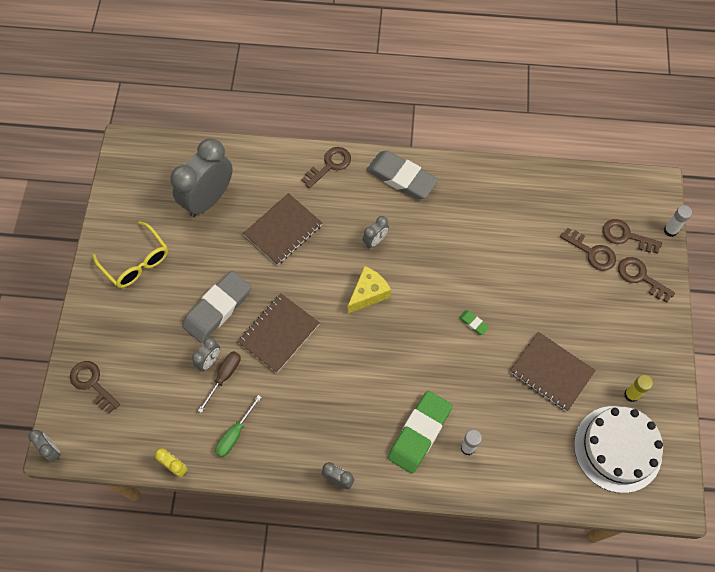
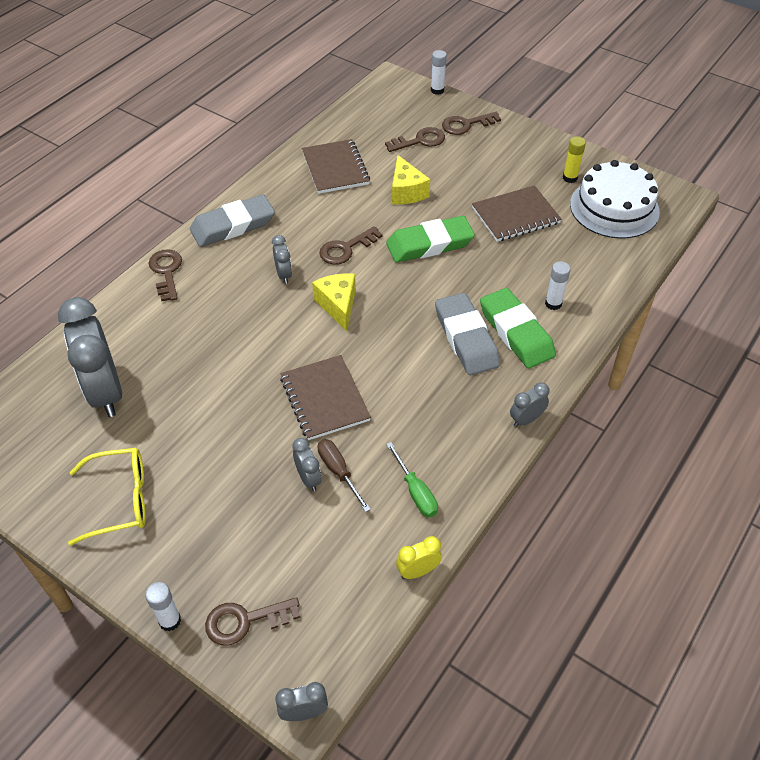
camera: 60 degrees left, 15 degrees down
(73, 342) = (170, 620): none -> white glue stick
(217, 308) = (249, 442): grey eraser -> grey eraser (466, 338)
(283, 230) = (206, 342): brown notebook -> brown notebook (335, 168)
(473, 323) = (429, 244): green eraser -> green eraser, size x2.48
(522, 275) = (406, 191): none -> yellow cheese
(626, 236) = (421, 115): brown key -> brown key (346, 249)

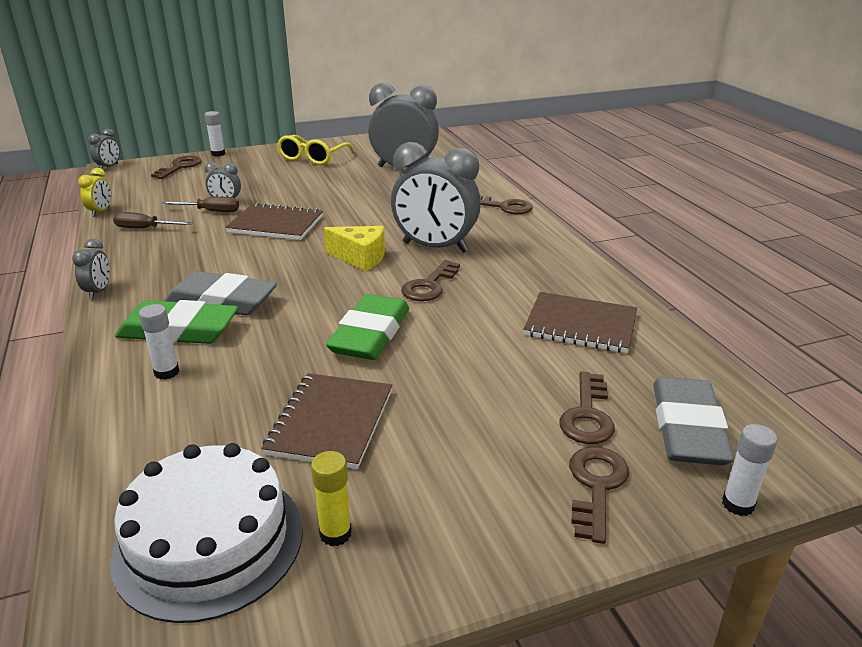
camera: 125 degrees right, 20 degrees down
(233, 225) = (535, 244): grey eraser -> grey eraser (688, 428)
(283, 274) = (435, 247): grey clock -> grey clock, size x2.25
(346, 249) = (429, 285): brown key -> brown key turned 150 degrees counterclockwise
(406, 191) = (481, 356): yellow cheese -> none
(416, 492) = (145, 228): green screwdriver -> brown screwdriver

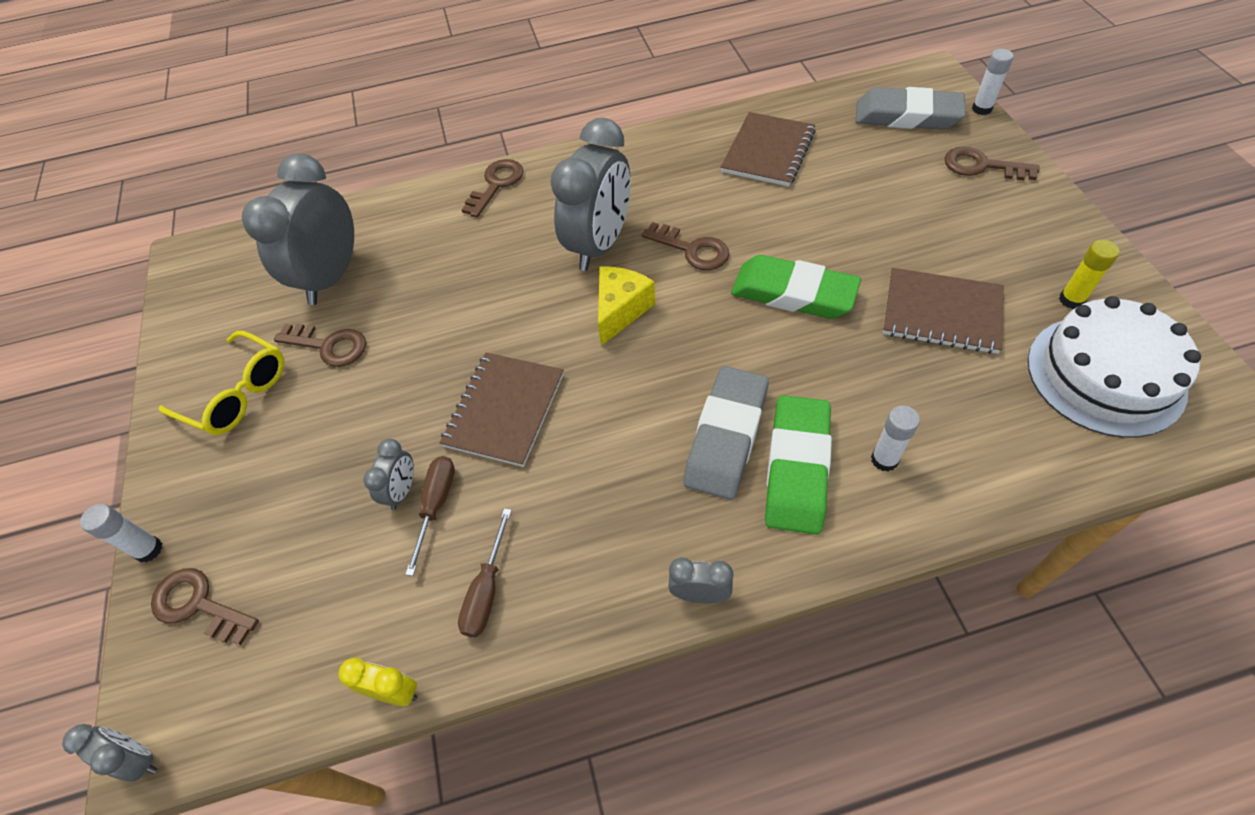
camera: 80 degrees left, 25 degrees up
(587, 415) = (900, 161): brown key -> brown key (329, 346)

